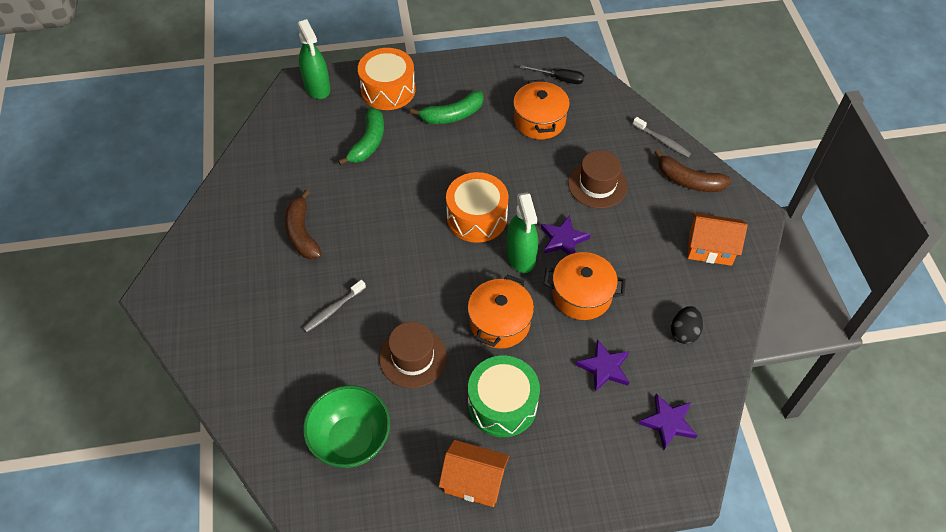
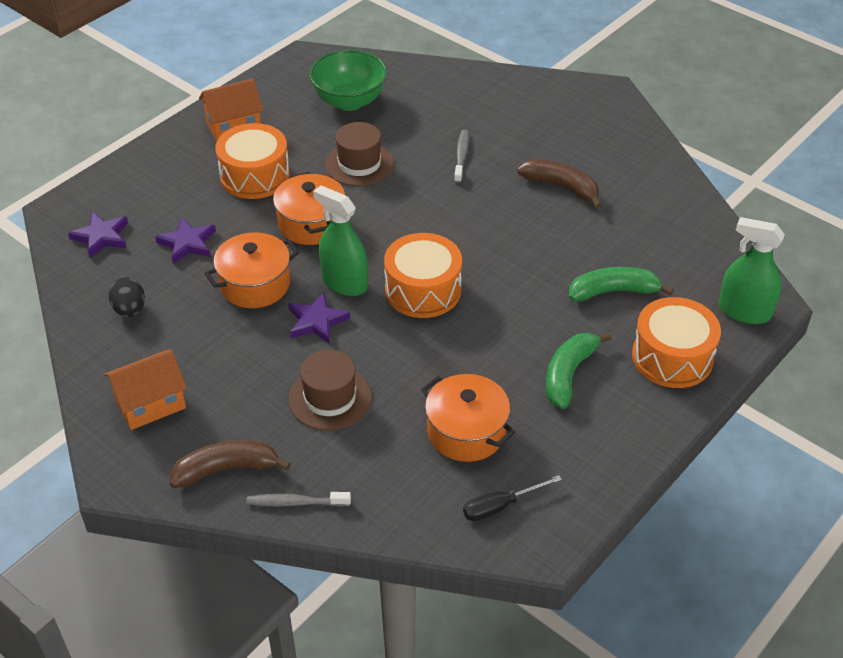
camera: 140 degrees right, 10 degrees down
(368, 142) = (613, 291): green banana -> green banana turned 105 degrees clockwise
(502, 404) = (255, 176): green drum -> orange drum

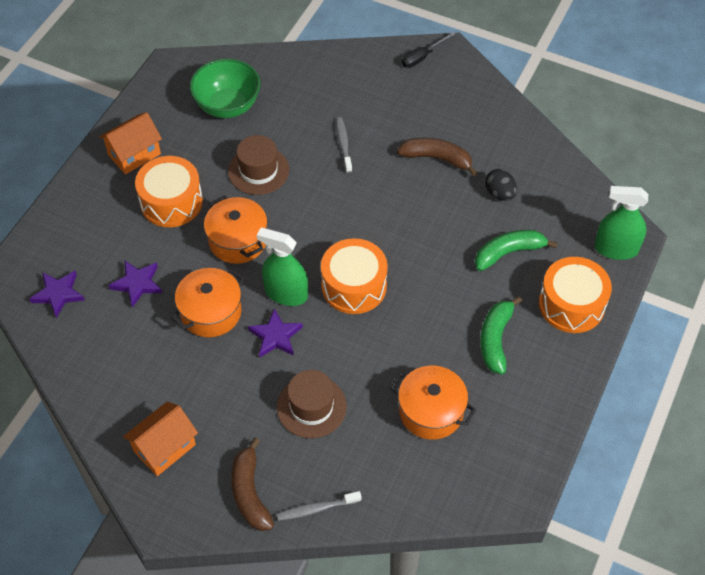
camera: 15 degrees left, 10 degrees up
(130, 310) = (112, 361): black egg -> black egg (499, 193)
(226, 469) = (250, 492): brown banana -> brown banana turned 75 degrees counterclockwise
(500, 506) = (477, 471): black screwdriver -> black screwdriver (422, 57)

